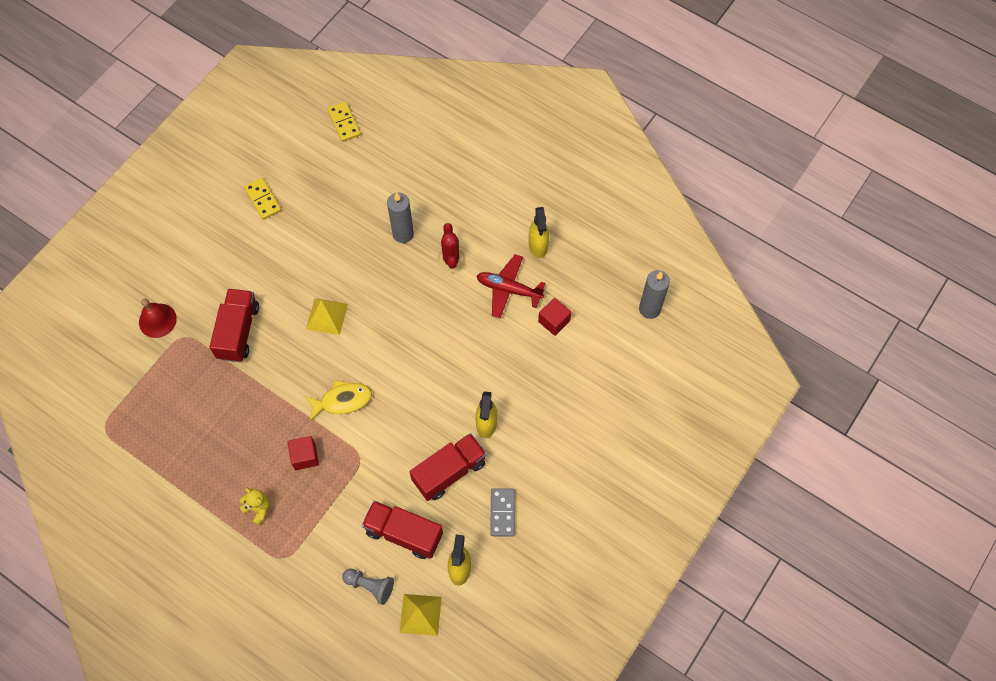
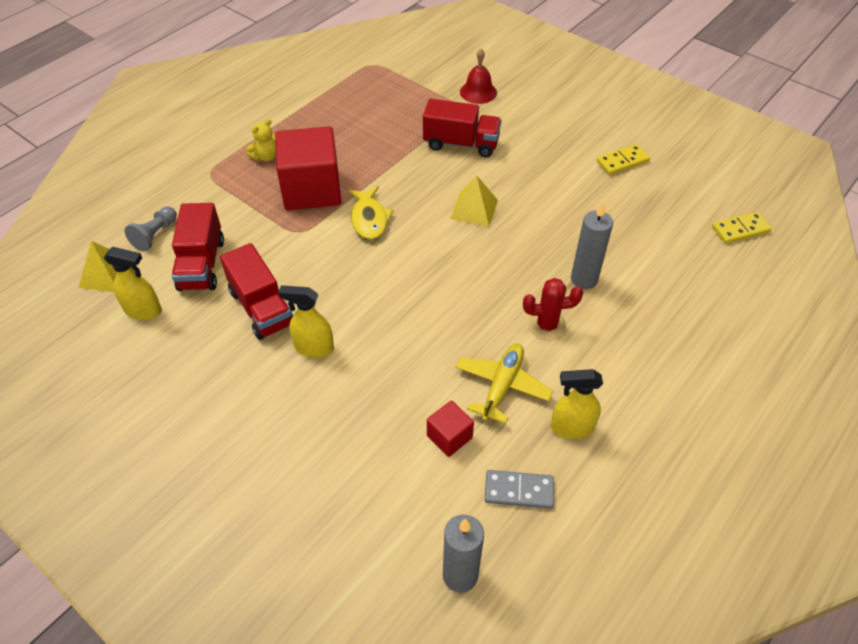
camera: 95 degrees right, 15 degrees down
(305, 456) = (312, 189): red cube -> red cube, size x2.13
(404, 533) = (202, 264): red truck -> red truck turned 150 degrees clockwise
(502, 513) = (195, 356): grey domino -> grey domino (519, 490)
(508, 289) = (502, 386): red plane -> yellow plane

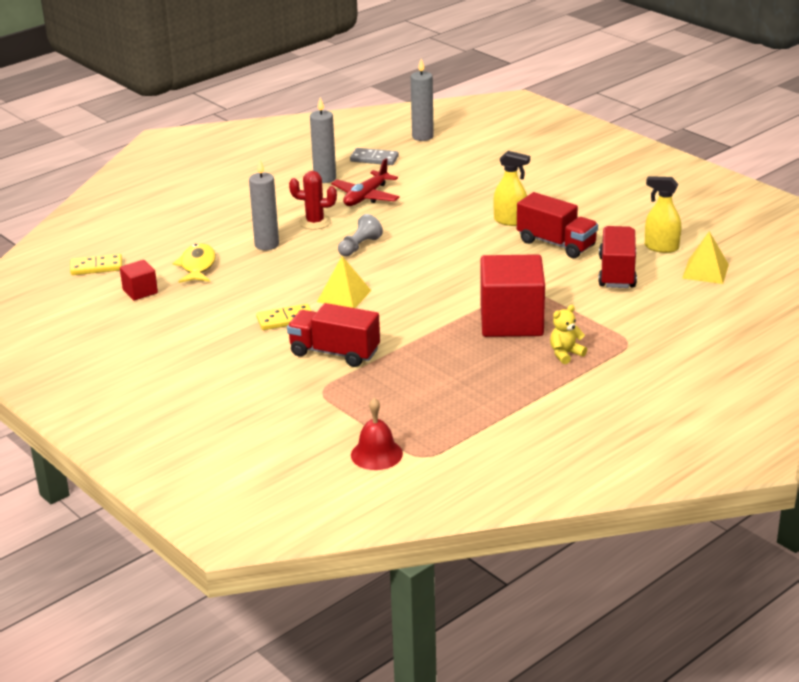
camera: 170 degrees left, 20 degrees down
(155, 235) = (670, 295): grey pawn -> grey pawn (359, 246)
(261, 308) = (556, 244): red truck -> red truck turned 150 degrees clockwise
(369, 219) = (452, 295): yellow fish -> yellow fish (197, 266)
(449, 437) = (413, 179): red cube -> red cube (140, 291)
(478, 92) = (289, 408): red bell -> red bell (376, 454)
(502, 386) = (366, 197): yellow plane -> red plane
(571, 427) = (325, 178): yellow spray bottle -> grey candle
(622, 161) = (164, 325): yellow domino -> yellow domino (285, 320)

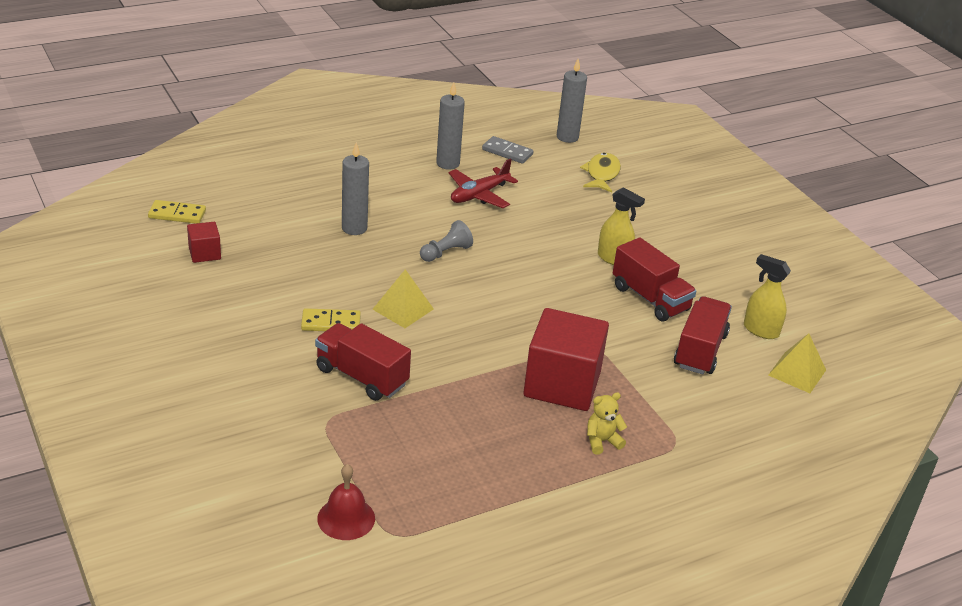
camera: 10 degrees right, 5 degrees up
(197, 266) = (274, 237): yellow fish -> yellow fish (602, 174)
(315, 222) = (414, 213): red cactus -> none

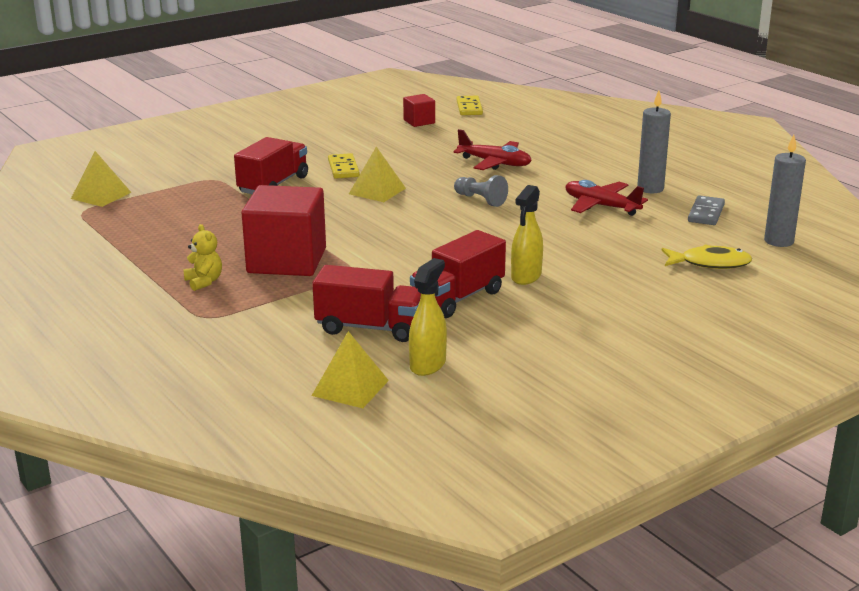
camera: 85 degrees right, 10 degrees down
(346, 518) = (101, 195): red bell -> yellow pyramid
(354, 228) = (495, 163): grey candle -> red plane

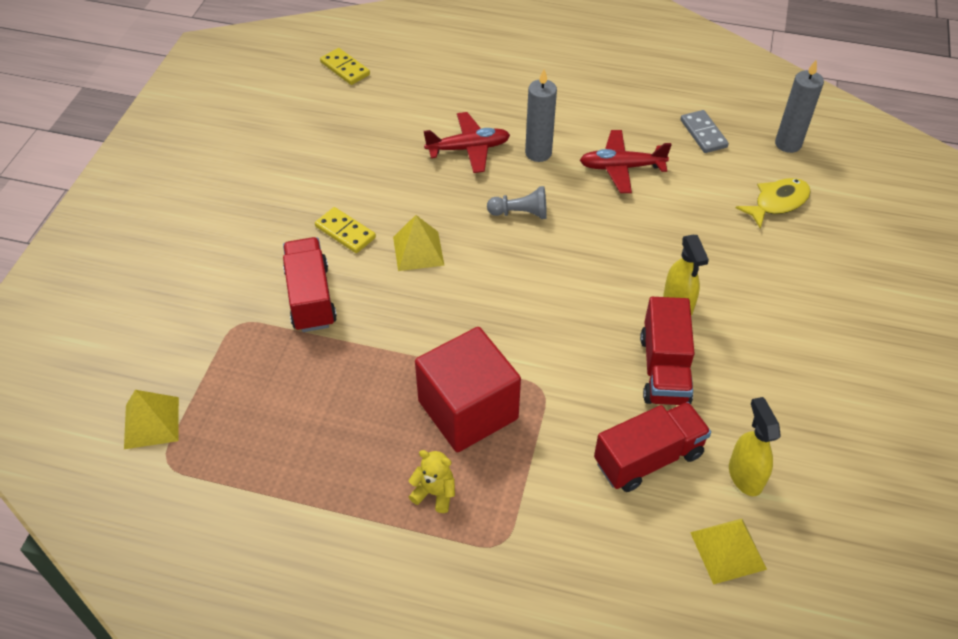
camera: 40 degrees left, 25 degrees up
(419, 121) = (325, 115): red cube -> none
(650, 189) = (629, 120): grey candle -> grey candle (538, 153)

